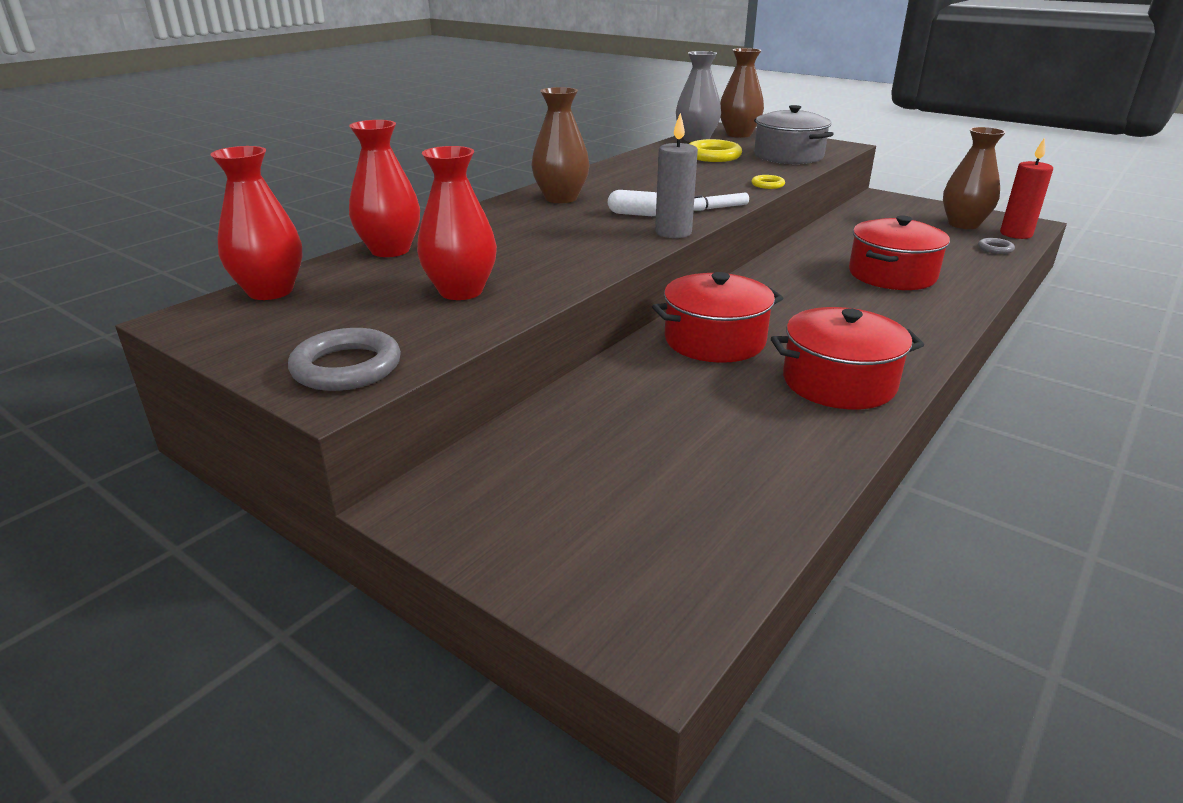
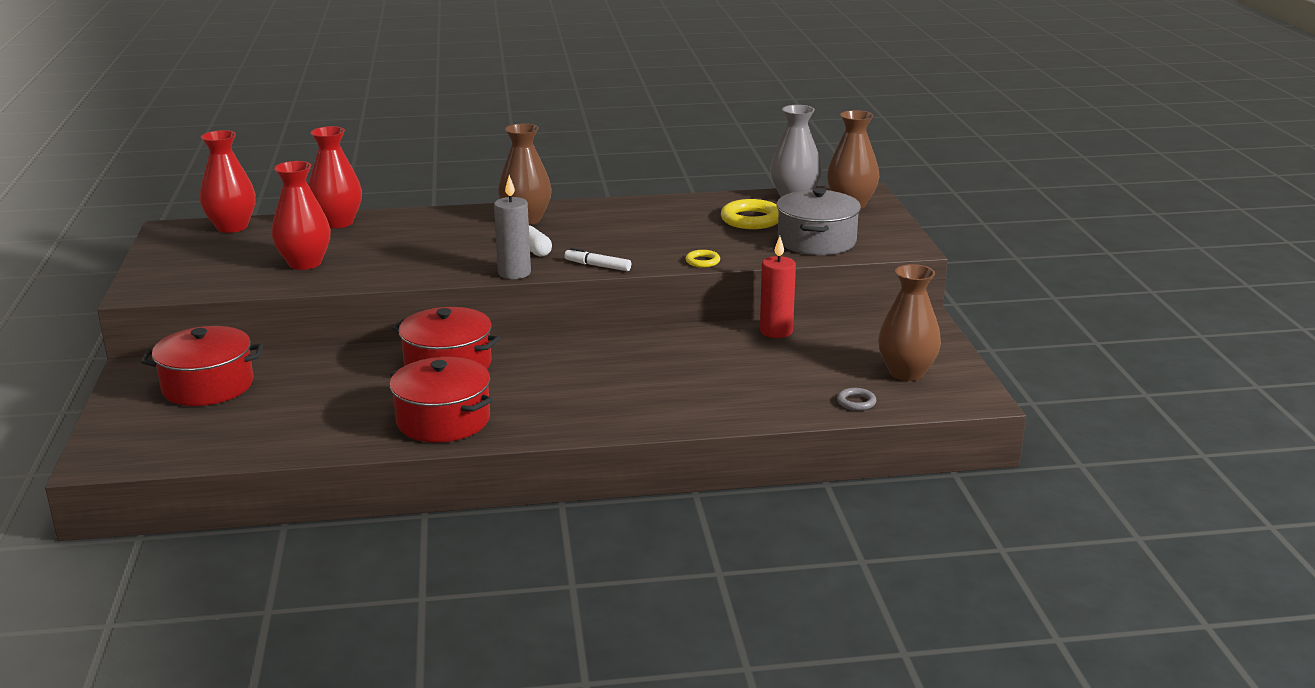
camera: 45 degrees right, 5 degrees down
(346, 367) = (170, 282): grey ring -> none
(892, 275) = (695, 381): red pot -> red pot (208, 386)
(1016, 234) = (925, 401): red candle -> red candle (776, 331)

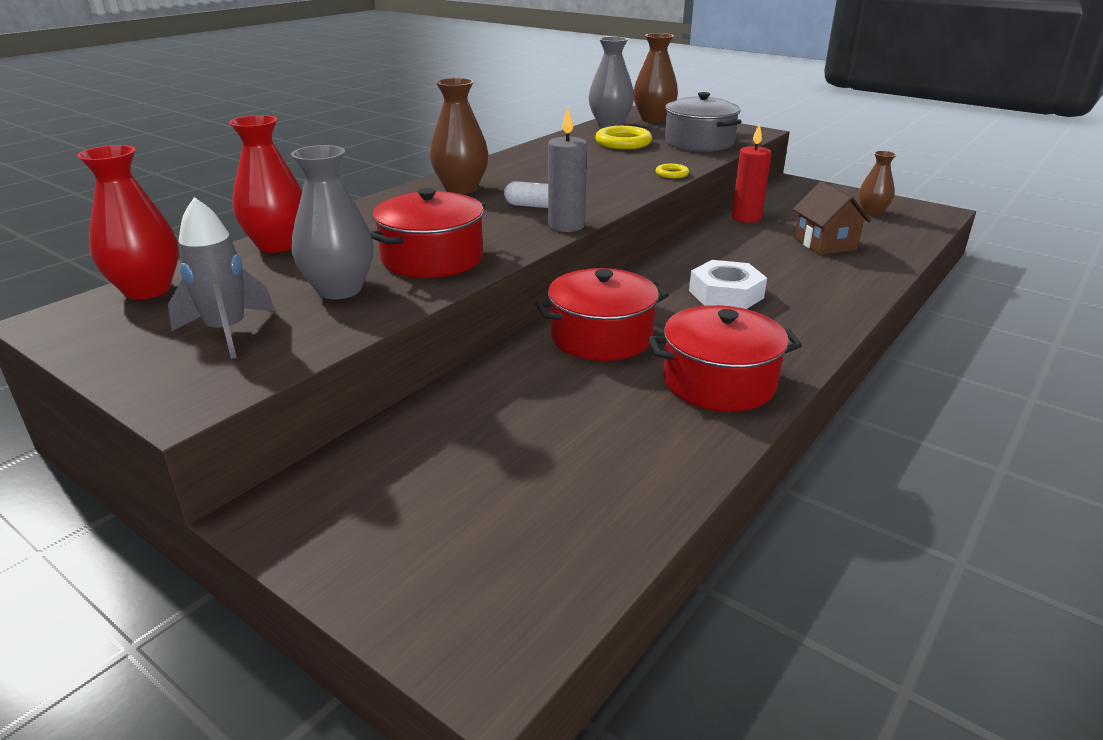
camera: 45 degrees left, 5 degrees up
(208, 386) = (412, 480): red pot -> red pot (432, 258)
(215, 265) = (227, 332): none -> grey rocket
(305, 263) = (339, 290): red vase -> grey vase
(592, 377) = (726, 294): none -> white nut
(598, 266) = (613, 199): white marker -> none
(775, 378) = (825, 244): none -> brown house
(856, 402) = (899, 238): grey ring -> none
(906, 373) = (872, 212): brown vase -> brown vase, size x0.65

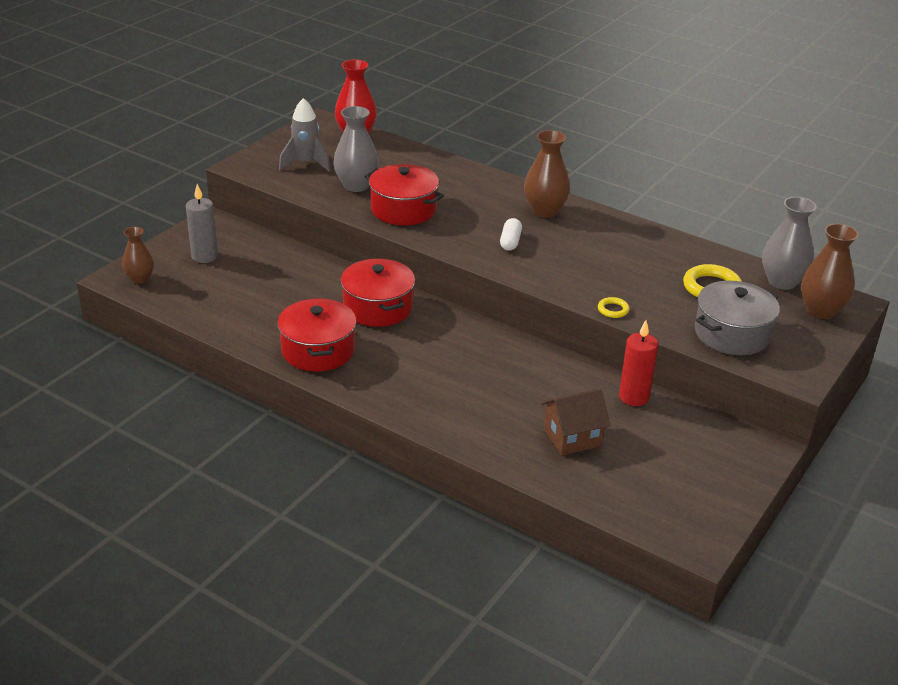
camera: 85 degrees right, 5 degrees up
(277, 245) = (421, 159): red vase -> none
(566, 226) = (469, 256): grey candle -> grey candle (204, 256)
(726, 294) = (451, 366): white nut -> none
(872, 212) = (678, 489): brown vase -> brown vase (140, 279)

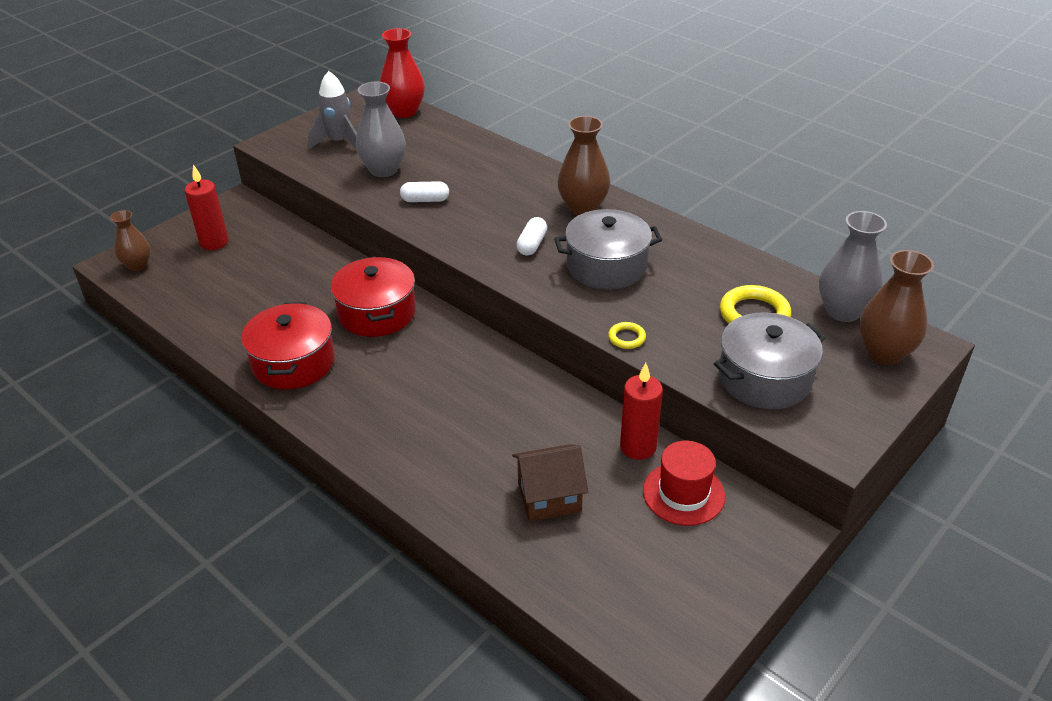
camera: 10 degrees right, 5 degrees up
(204, 256) = (214, 242): grey candle -> red candle
(403, 209) = (425, 200): red pot -> white capsule
(579, 256) = (606, 266): none -> grey pot
(679, 428) = (683, 493): none -> red hat

